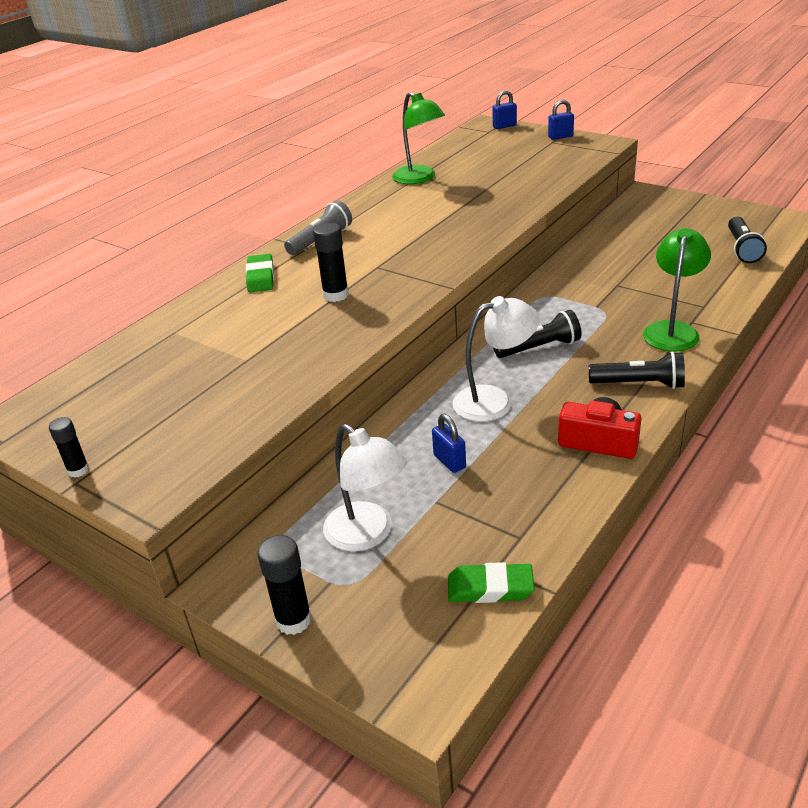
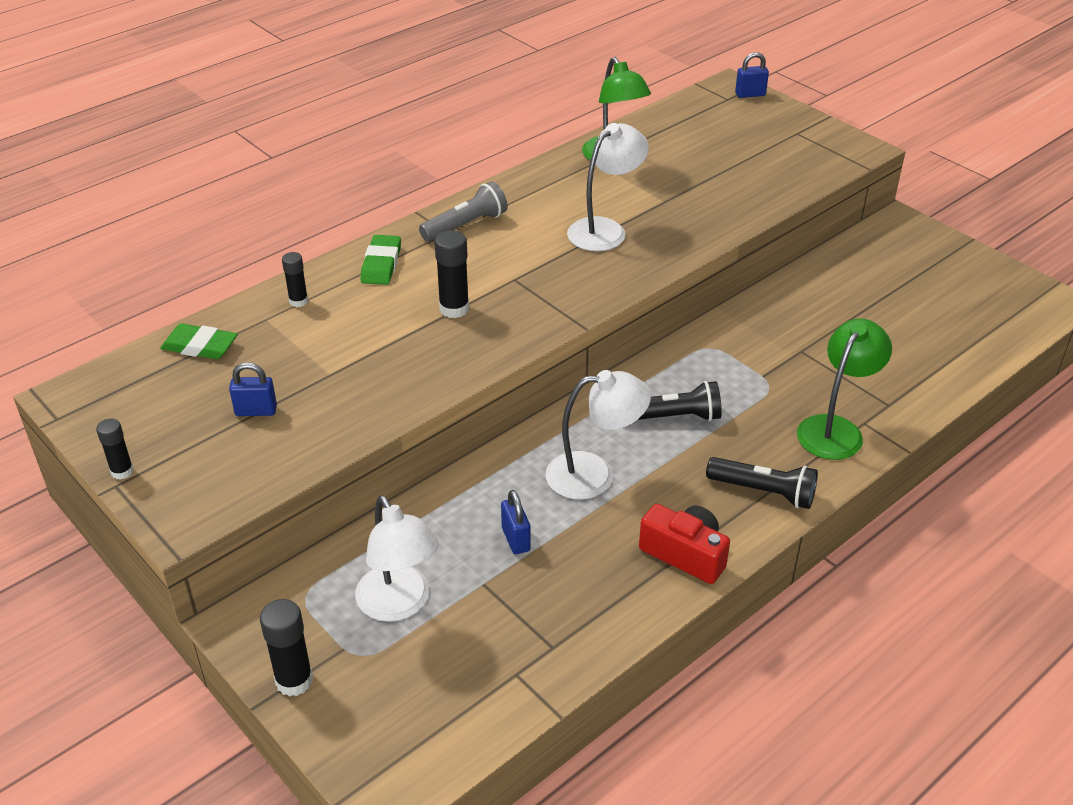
camera: 10 degrees right, 5 degrees up
(198, 315) = (298, 301): none -> black glue stick
(435, 223) = (605, 229): none -> white lamp
(490, 588) = (499, 696): green eraser -> green eraser (200, 346)
(560, 137) = (811, 127): blue padlock -> blue padlock (256, 411)
(742, 249) = (976, 332): black flashlight -> none

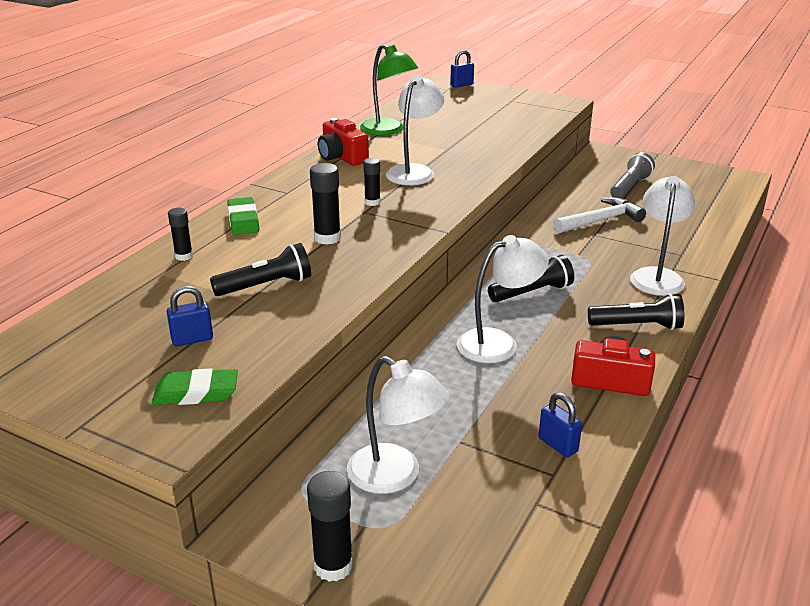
camera: 20 degrees left, 10 degrees down
(122, 471) = (81, 413): black glue stick -> black glue stick (372, 202)
(200, 346) = (107, 303): green eraser -> green eraser (196, 393)
(358, 360) = (266, 286): none -> black flashlight
(466, 225) = (299, 186): grey flashlight -> grey flashlight (629, 187)
(515, 539) = (465, 402): blue padlock -> blue padlock (558, 445)
(536, 190) = (342, 157): none -> red camera
(822, 331) = (600, 220): none -> white hammer
(835, 429) = (657, 276): green lamp -> white lamp

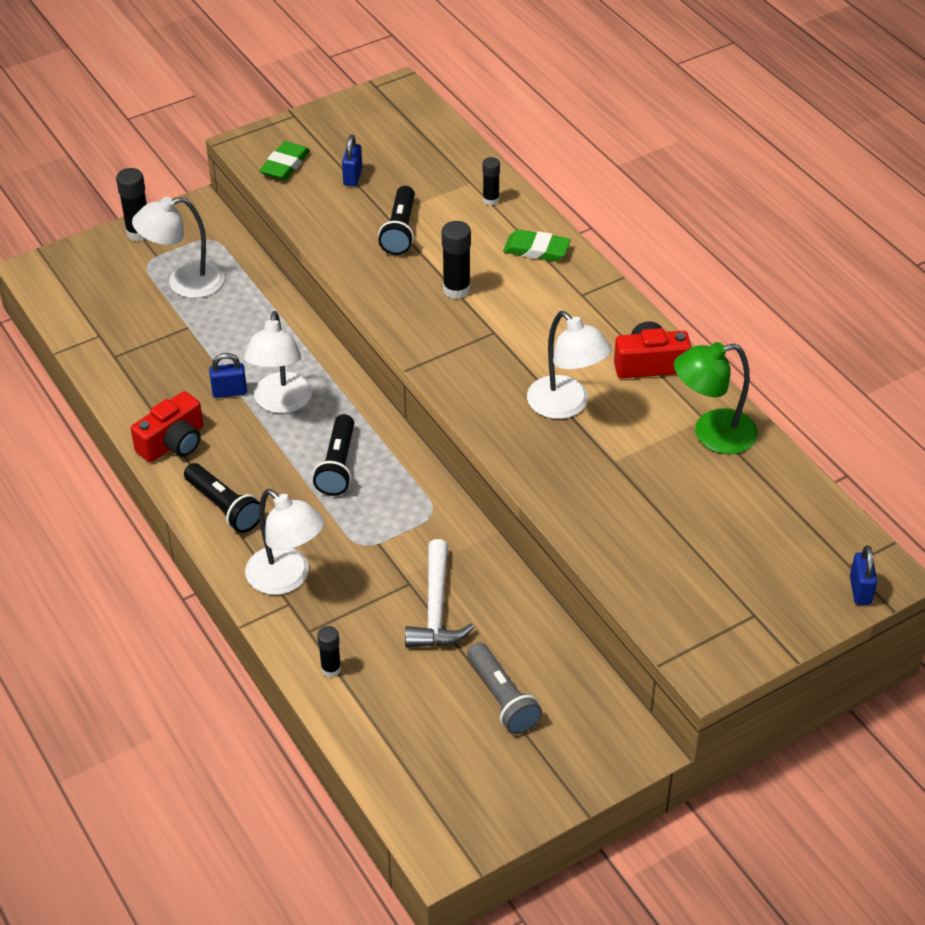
camera: 120 degrees right, 15 degrees up
(372, 202) = (510, 345): black glue stick -> black glue stick (331, 669)
(558, 445) = (137, 373): blue padlock -> blue padlock (229, 392)
(637, 326) = (224, 507): black flashlight -> black flashlight turned 75 degrees counterclockwise

